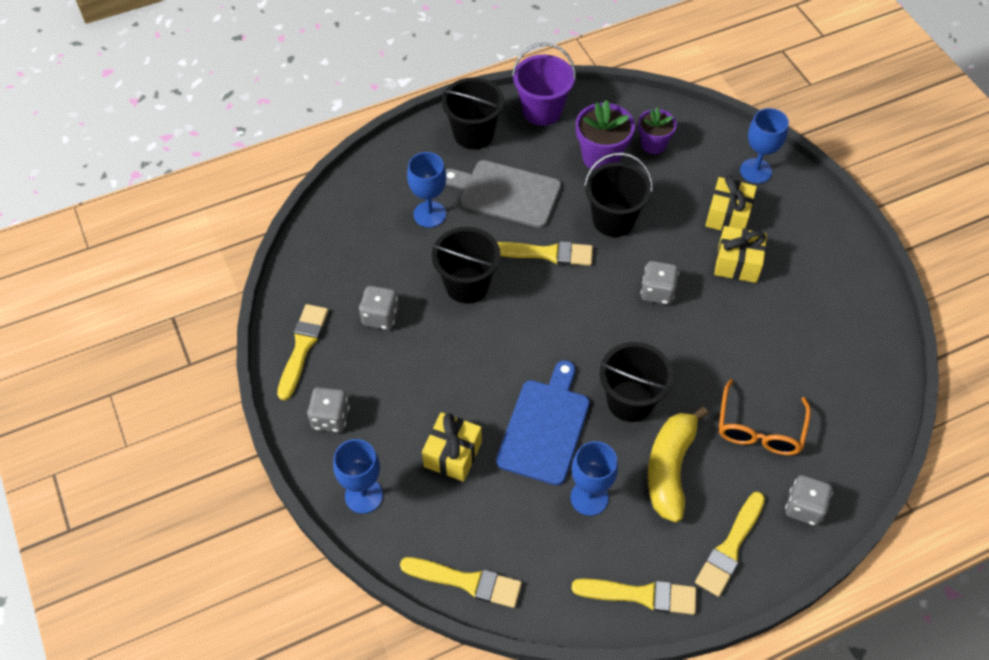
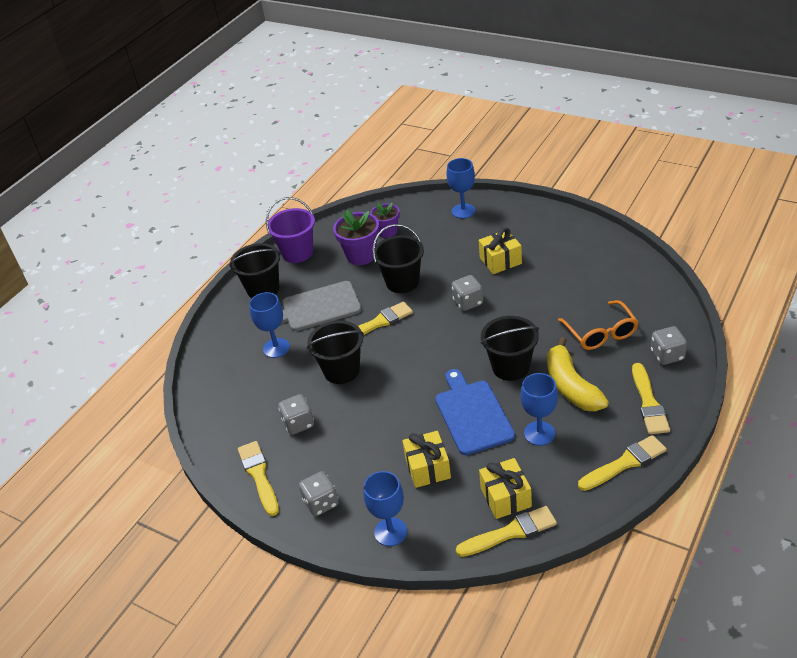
camera: 30 degrees left, 15 degrees down
(728, 215) = (470, 241): yellow gift -> yellow gift (505, 497)

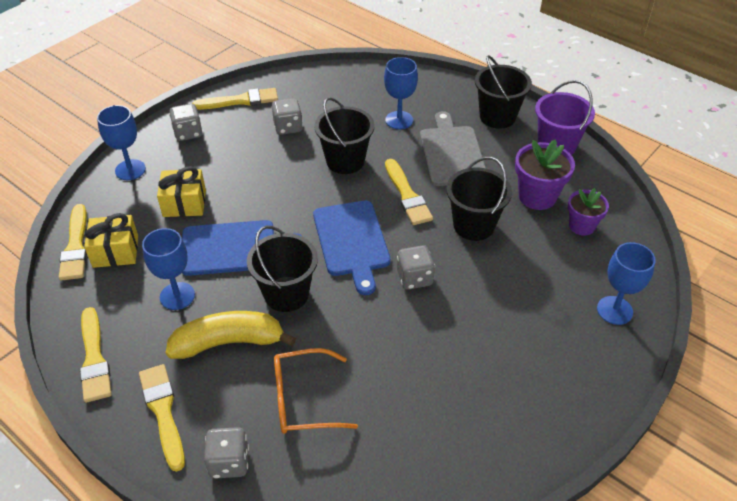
camera: 95 degrees right, 5 degrees up
(441, 344) = (351, 241): none -> blue cutting board
(500, 261) = (488, 327): yellow gift -> none
(649, 403) = (163, 412): yellow brush -> yellow brush turned 60 degrees clockwise

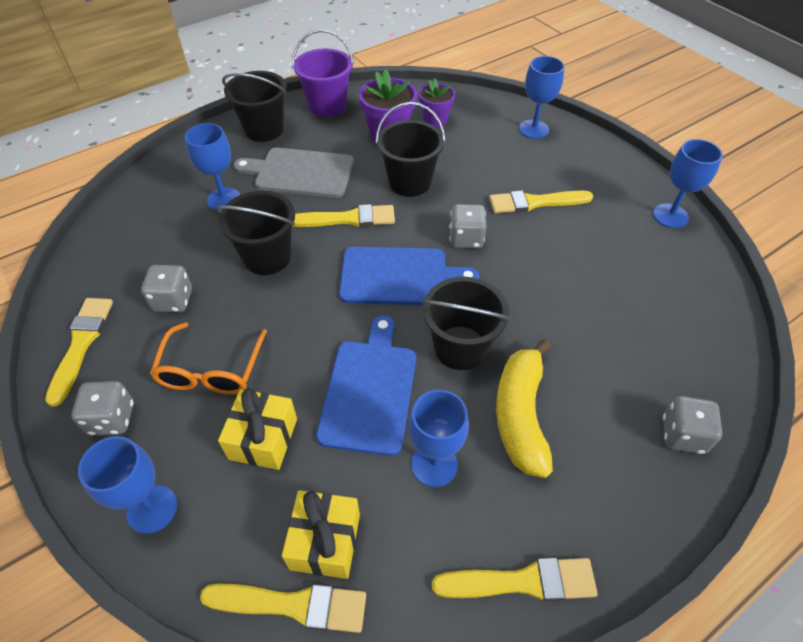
camera: 75 degrees left, 5 degrees up
(163, 412) = (614, 498): yellow brush -> yellow brush (535, 202)
(304, 399) = (607, 355): orange glasses -> orange glasses (211, 369)
(524, 453) = (670, 216): none -> blue goblet

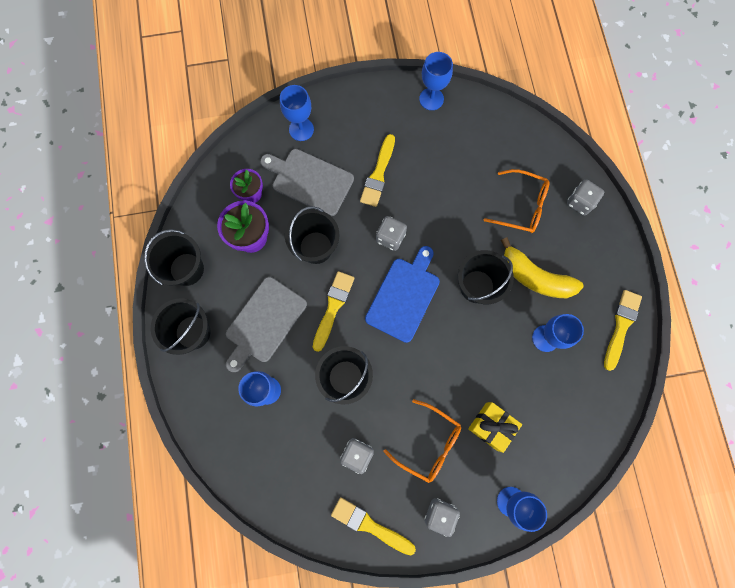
camera: 65 degrees left, 25 degrees up
(292, 605) = (591, 441): yellow brush -> none
(325, 541) = (565, 413): yellow gift -> none
(327, 106) = (186, 269): purple bucket -> black bucket
(370, 390) = (484, 352): blue cutting board -> none
(482, 153) = (309, 180): none -> grey cutting board
(613, 358) = (521, 206): none -> orange glasses

